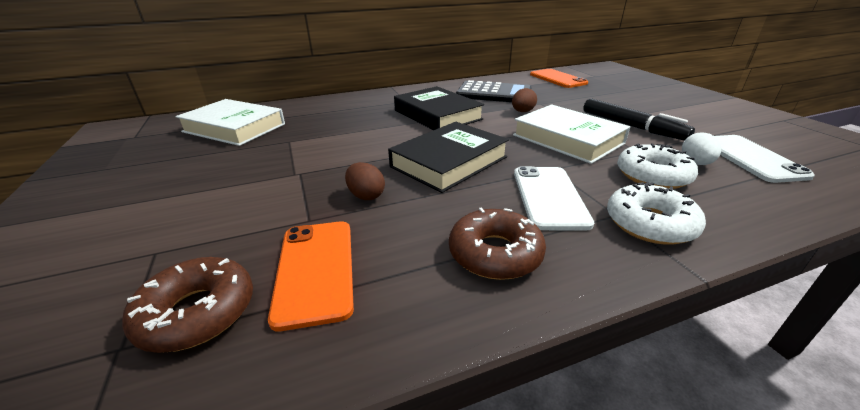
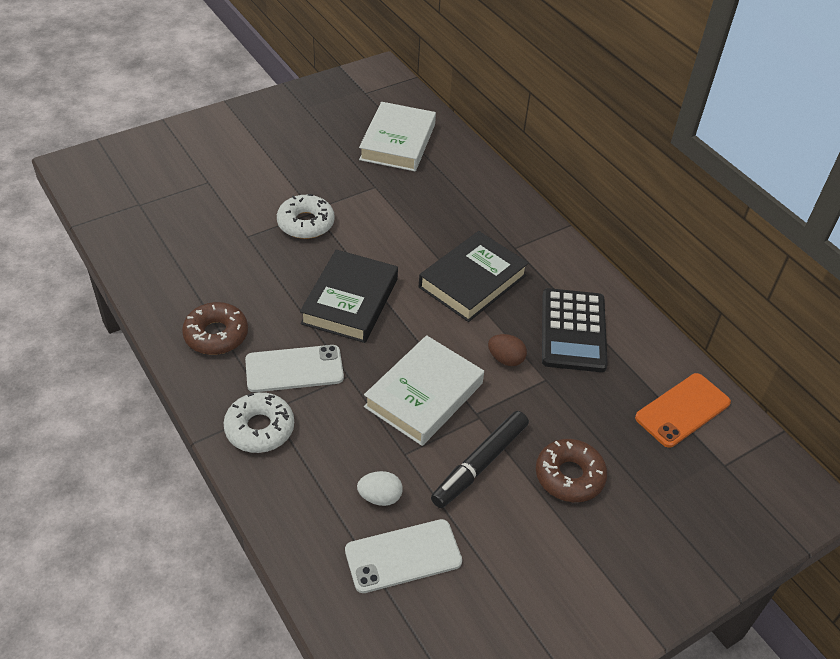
camera: 75 degrees right, 15 degrees up
(197, 312) = (161, 220): brown donut -> brown donut (569, 476)
(315, 270) = (196, 254): orange phone -> none
(366, 196) = (283, 258): brown egg -> none
(449, 162) = (350, 301): black book -> black book turned 75 degrees clockwise
(652, 175) = (345, 452): white donut -> white donut (306, 223)

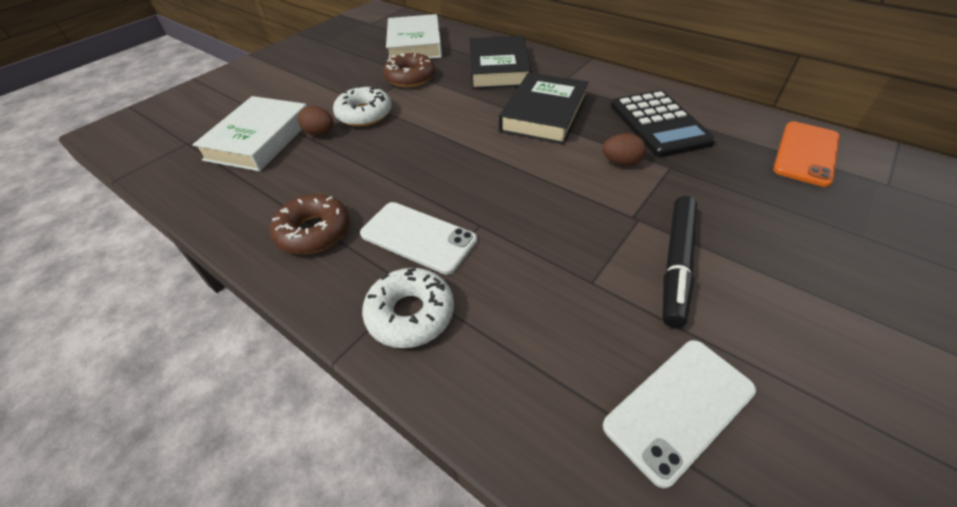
camera: 15 degrees left, 0 degrees up
(257, 232) = (320, 133): none -> brown egg
(294, 369) = (418, 237): white phone -> white phone turned 60 degrees clockwise
(350, 301) = (442, 160): black book -> black book (498, 68)
(380, 497) = (599, 342): white egg -> none
(424, 395) = (569, 217): white book -> white book (259, 139)
(569, 476) = (770, 243): brown donut -> brown donut (410, 78)

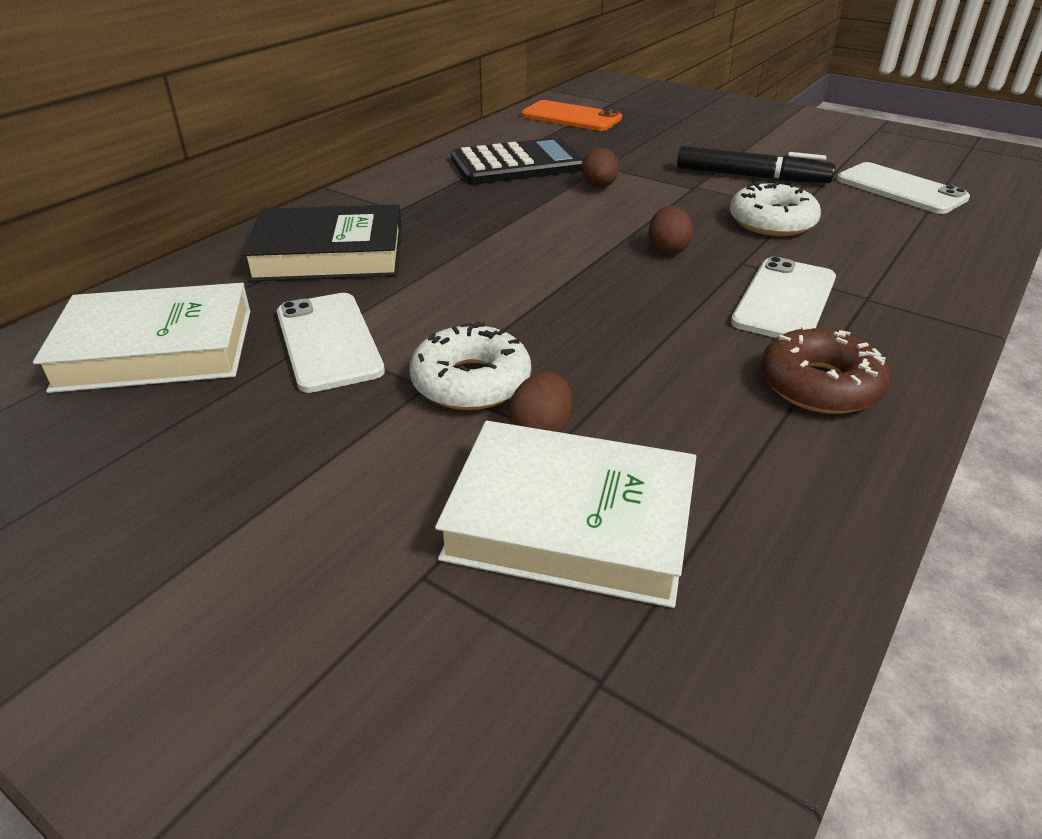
camera: 95 degrees left, 10 degrees down
(410, 78) = (328, 341): brown donut -> white phone
(410, 314) = (904, 296): white donut -> white donut (772, 222)
(503, 188) = (668, 249): none -> brown egg
(544, 114) = (488, 223): black book -> none

